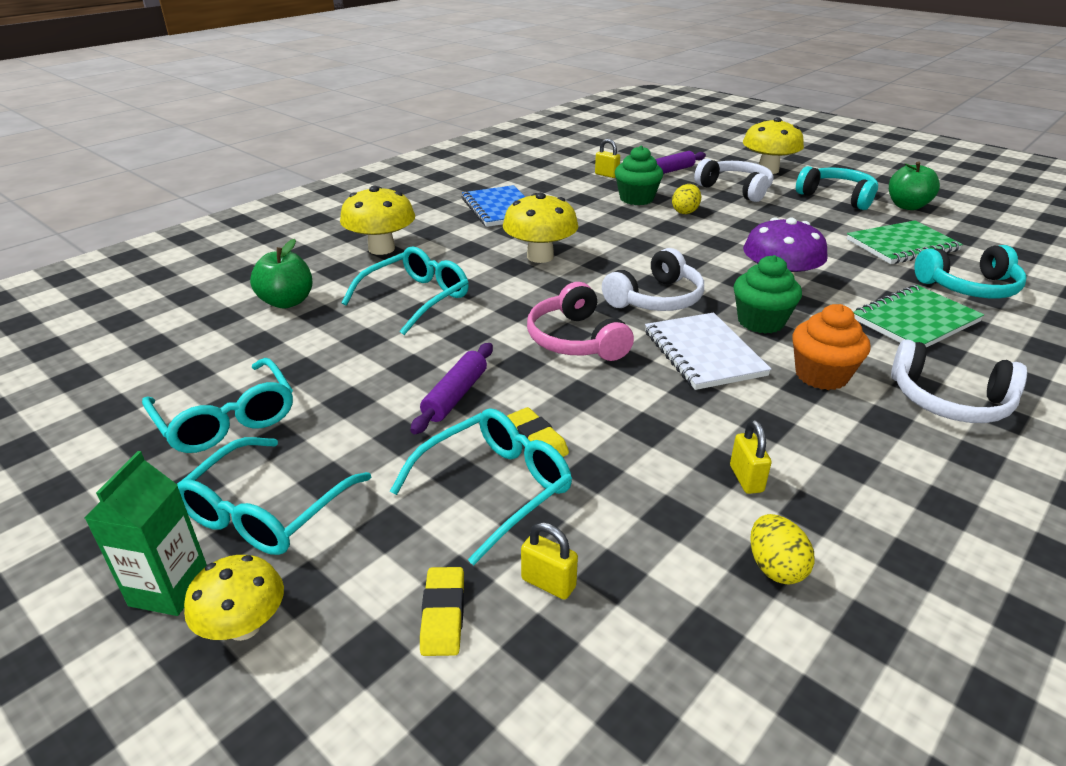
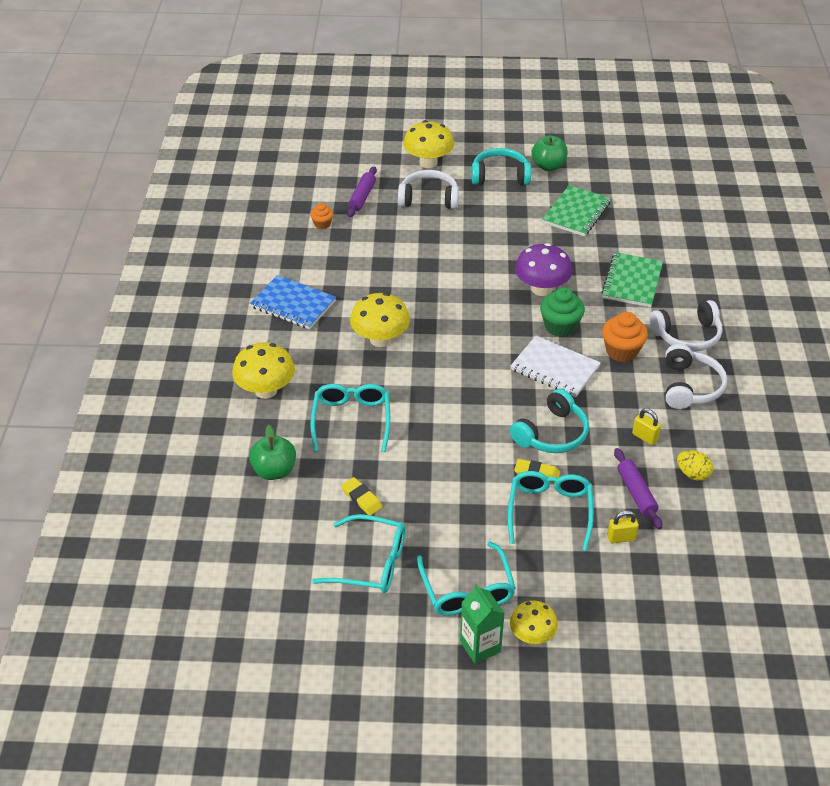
camera: 40 degrees left, 10 degrees up
(443, 615) = (598, 577): yellow eraser -> yellow eraser (361, 498)
(455, 396) = (467, 473): purple rolling pin -> purple rolling pin (636, 493)
(576, 340) = (481, 397): pink headphones -> none
(606, 175) = (322, 224): yellow padlock -> orange cupcake
(636, 199) = (374, 243): green cupcake -> none
(656, 299) = (489, 339): white headphones -> white headphones (690, 386)
(685, 212) = (421, 242): yellow egg -> none
(969, 287) = (637, 237): turquoise headphones -> turquoise headphones (552, 434)

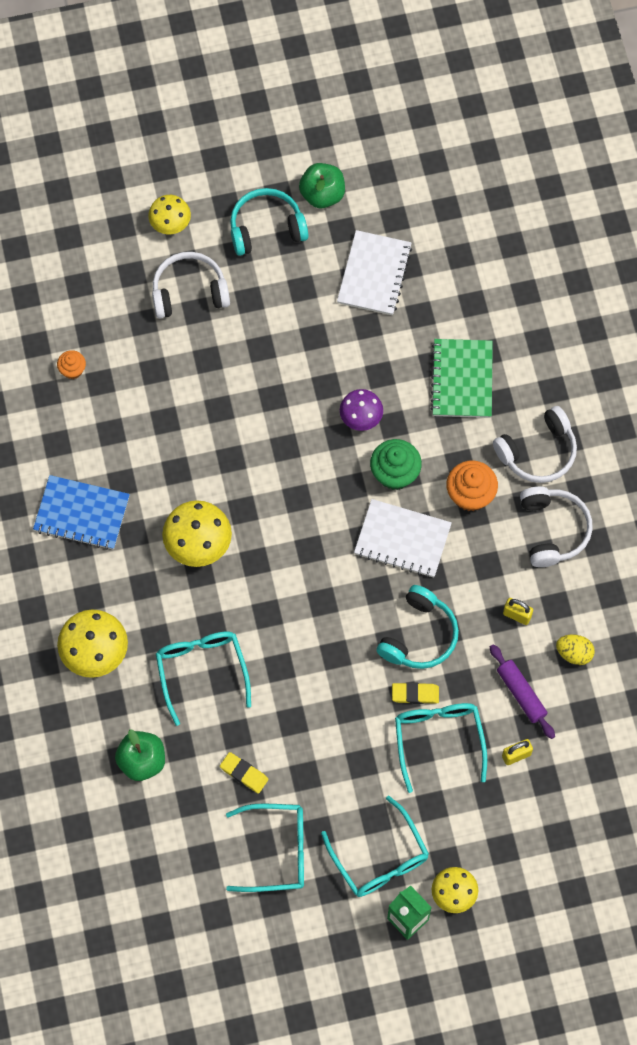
camera: 15 degrees left, 25 degrees up
(362, 197) = (106, 308): purple rolling pin -> none
(428, 162) = (170, 223): yellow mushroom -> yellow mushroom, size x0.65
(541, 289) = (361, 417): purple mushroom -> purple mushroom, size x0.65
(576, 213) = (374, 274): green notebook -> white notebook

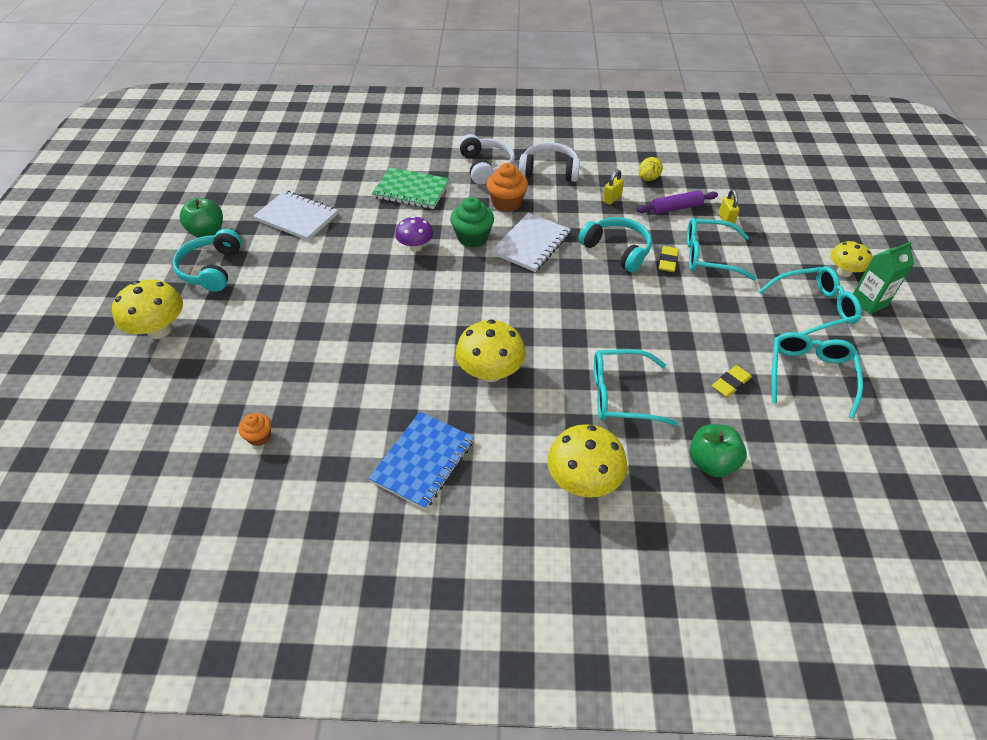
camera: 75 degrees left, 20 degrees down
(170, 223) = (159, 330): yellow mushroom -> yellow mushroom, size x1.55
(189, 292) = (236, 330): white headphones -> none

